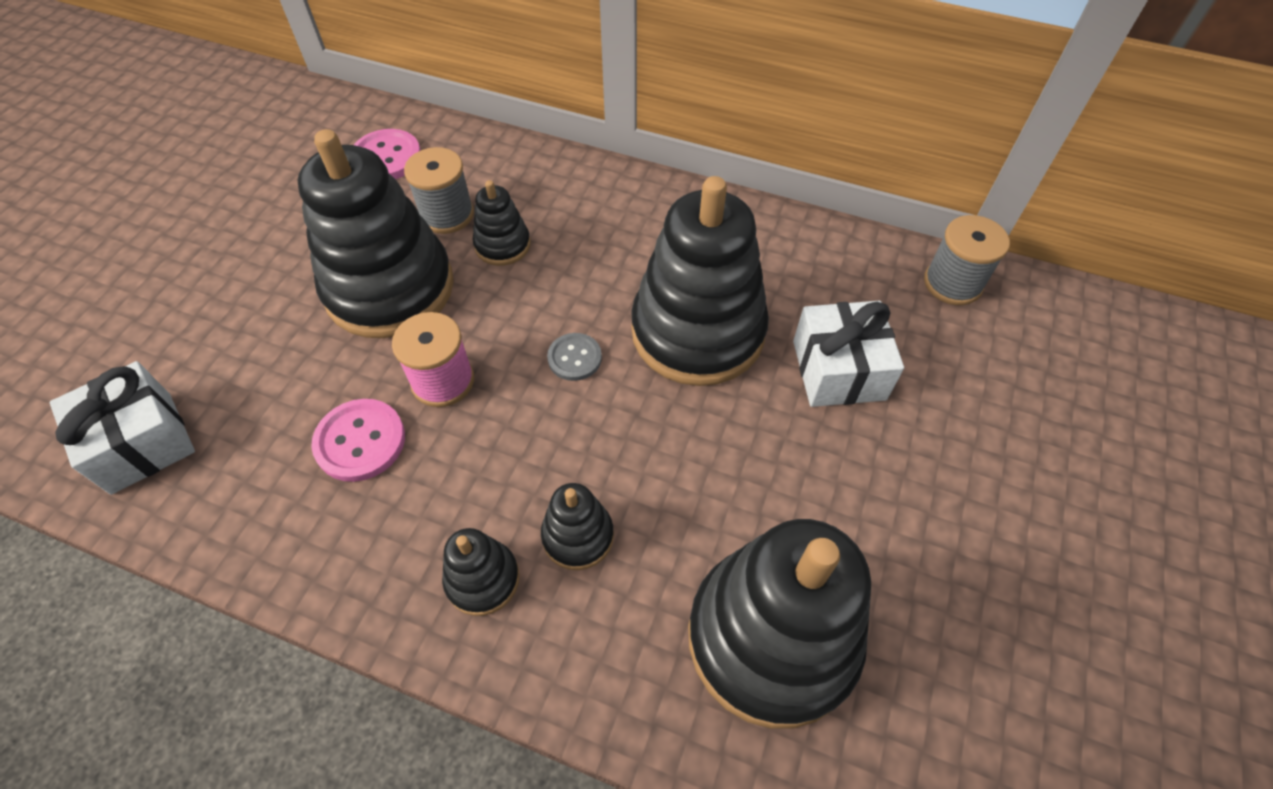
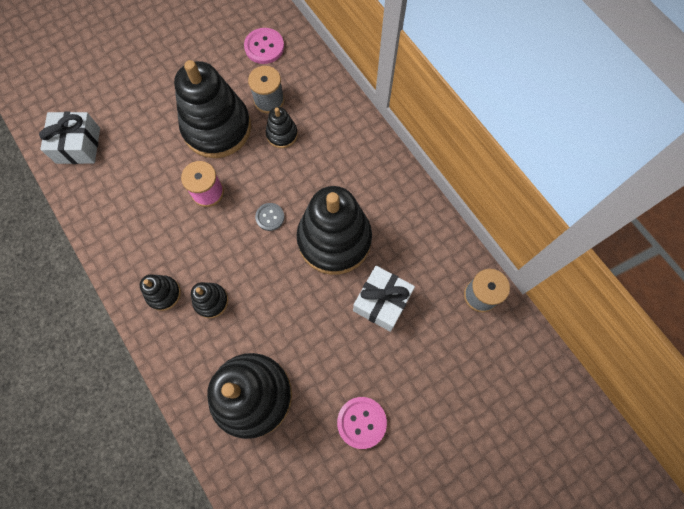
camera: 35 degrees right, 15 degrees up
(360, 441) = (157, 200): pink button -> pink button (361, 422)

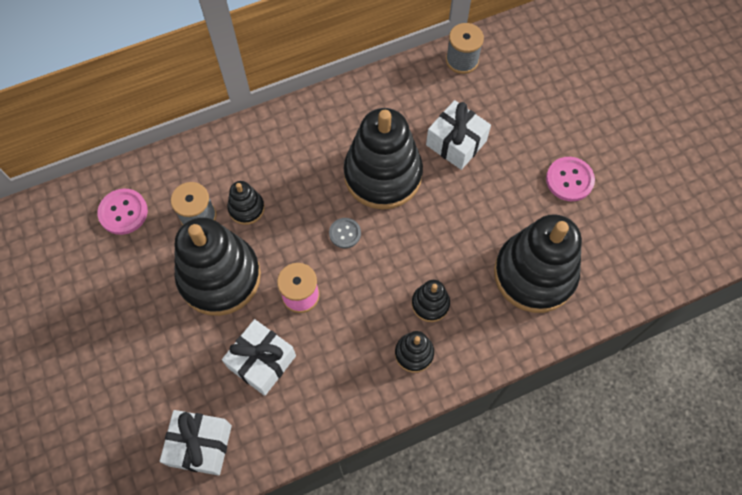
camera: 80 degrees left, 5 degrees down
(147, 174) = (262, 362): none -> white gift

